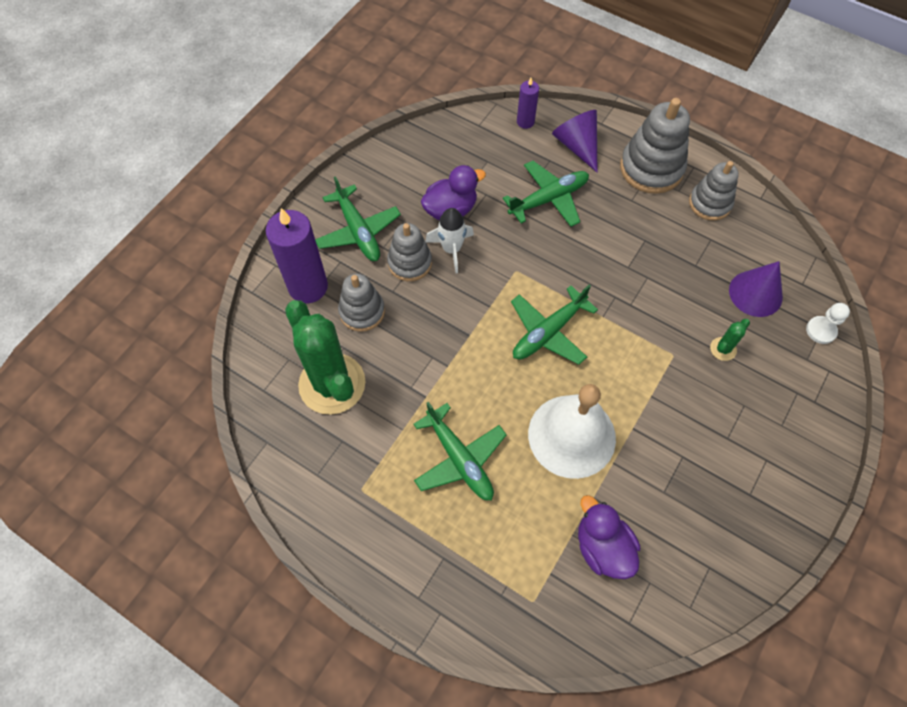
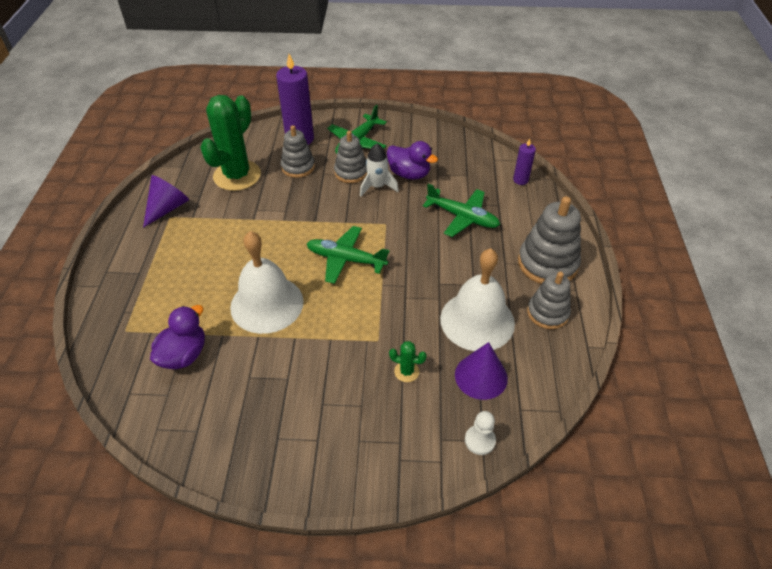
camera: 60 degrees right, 15 degrees down
(459, 459) = (215, 252): green plane -> none
(577, 146) = (526, 214): purple cone -> purple cone (167, 208)
(691, 261) = (477, 320): none -> white bell

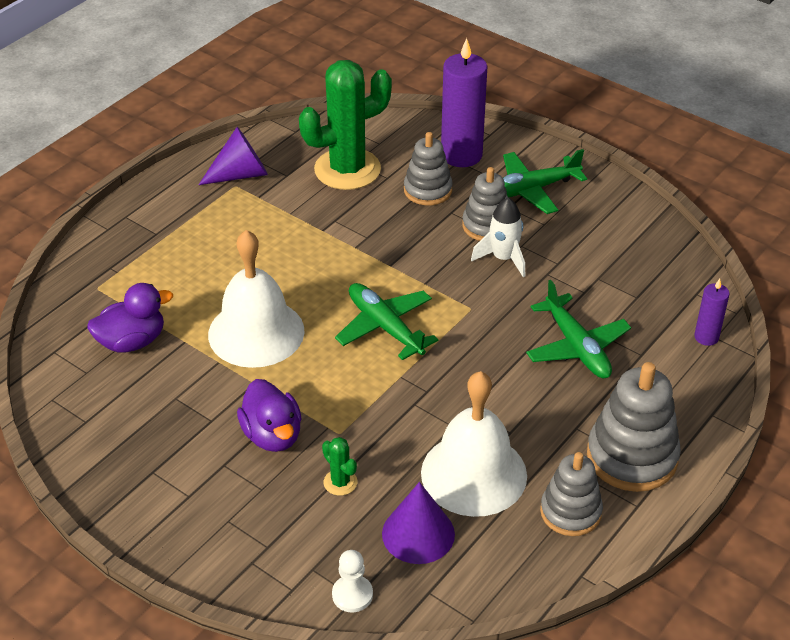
camera: 35 degrees right, 5 degrees down
(409, 174) = (560, 261): purple duck -> purple duck (272, 435)

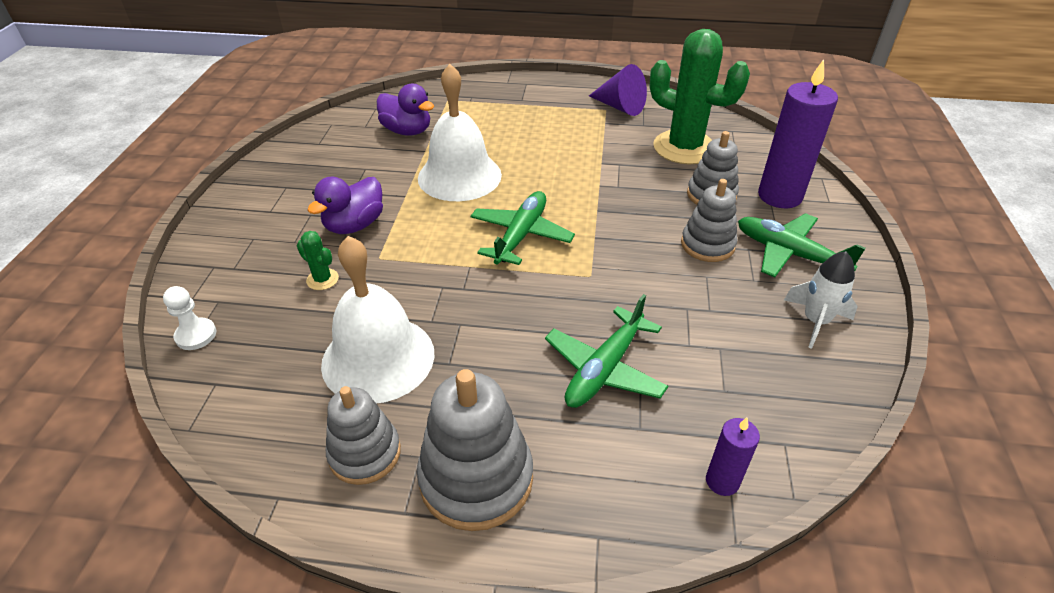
camera: 60 degrees right, 0 degrees up
(340, 482) = (322, 279): green cactus -> green cactus turned 75 degrees counterclockwise
(418, 533) = (284, 349): purple cone -> none
(503, 258) = (676, 271): white rocket -> white rocket (815, 321)

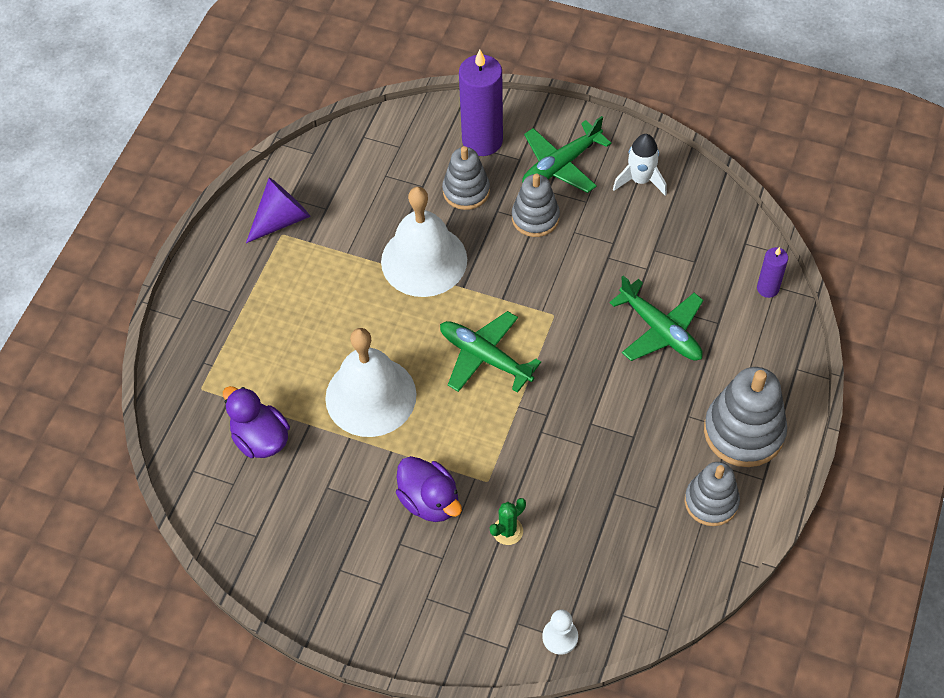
camera: 75 degrees left, 15 degrees up
(378, 358) = (618, 488): white bell -> white bell (424, 260)
(407, 131) = (261, 439): purple duck -> purple duck turned 90 degrees counterclockwise
(684, 148) = (381, 186): green cactus -> none

